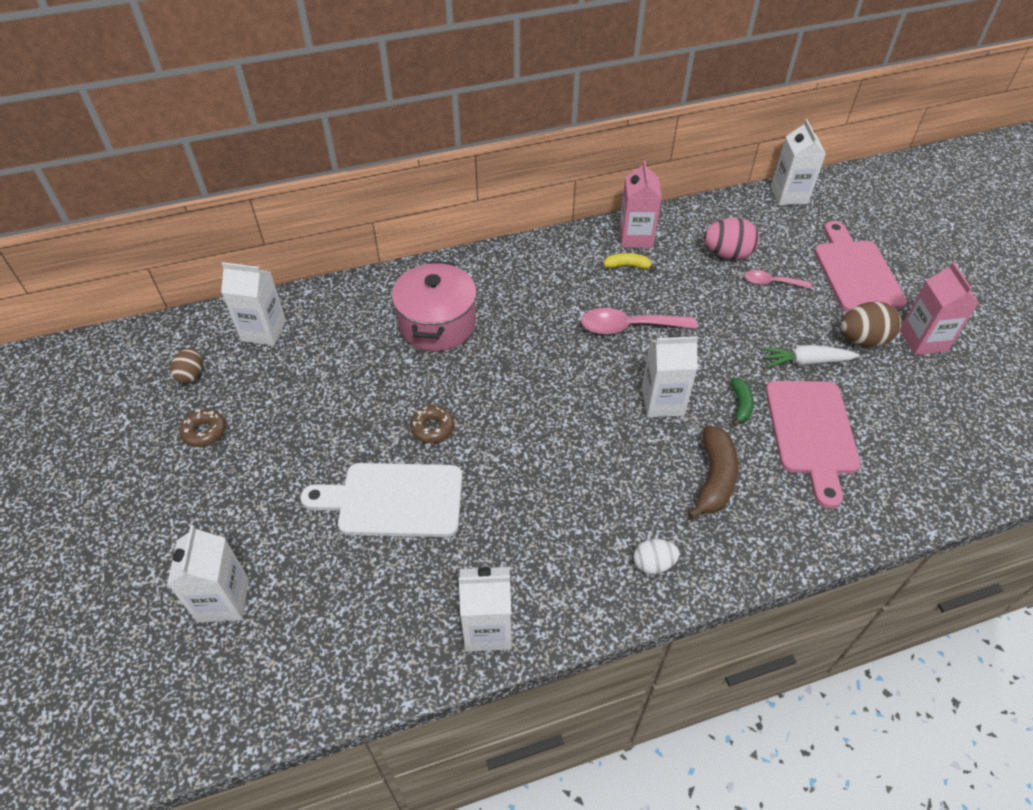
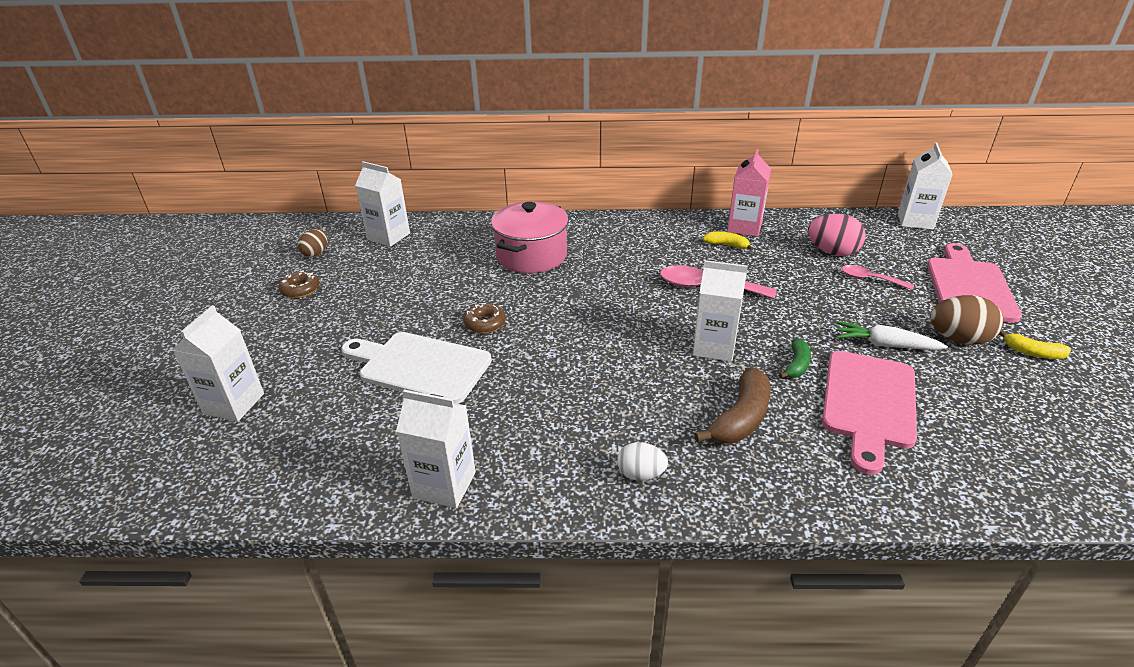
camera: 20 degrees right, 15 degrees down
(923, 340) = (1032, 352): pink carton -> yellow banana

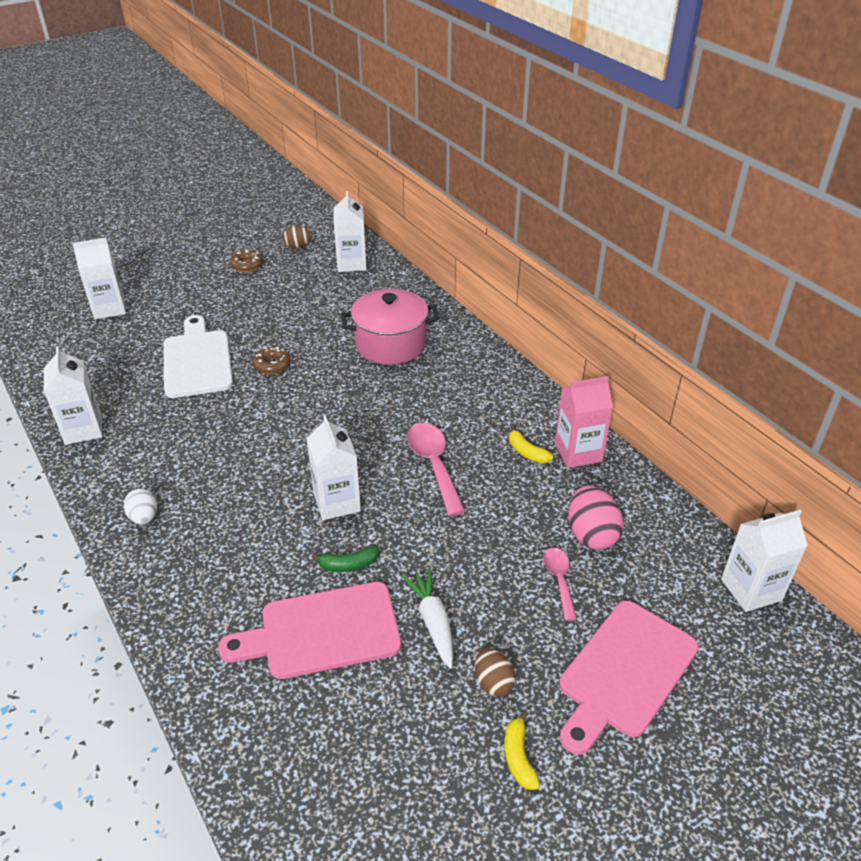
camera: 55 degrees right, 5 degrees up
(727, 245) = (527, 452): yellow banana -> yellow banana turned 150 degrees clockwise
(740, 418) = (245, 551): brown banana -> none
(958, 339) = (493, 682): brown egg -> brown egg, size x0.62
(969, 286) = (624, 673): pink cutting board -> pink cutting board turned 150 degrees clockwise

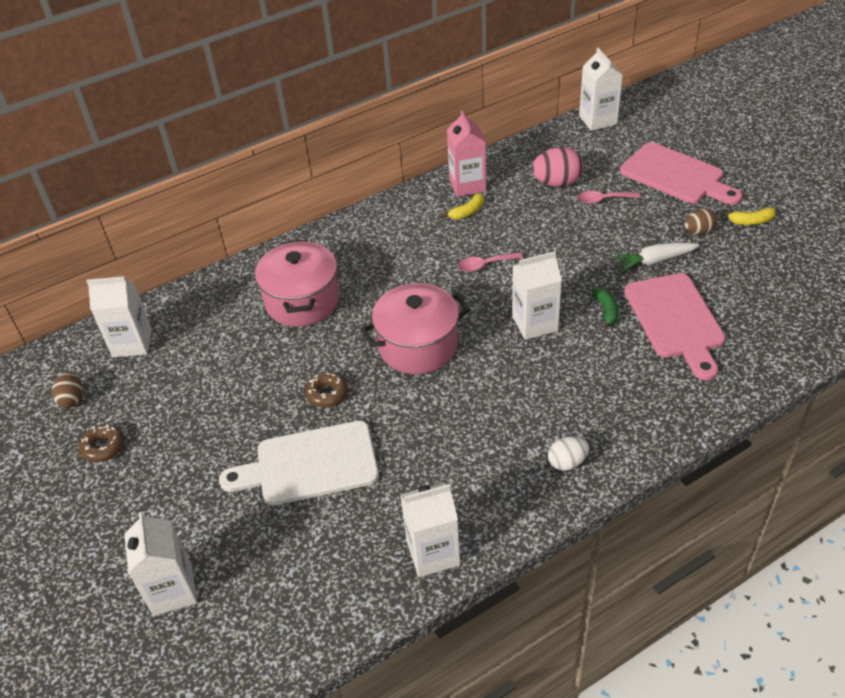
camera: 85 degrees left, 5 degrees up
(319, 417) = (418, 346): none -> pink pot
(434, 465) = (485, 265): pink spoon -> pink spoon, size x0.60

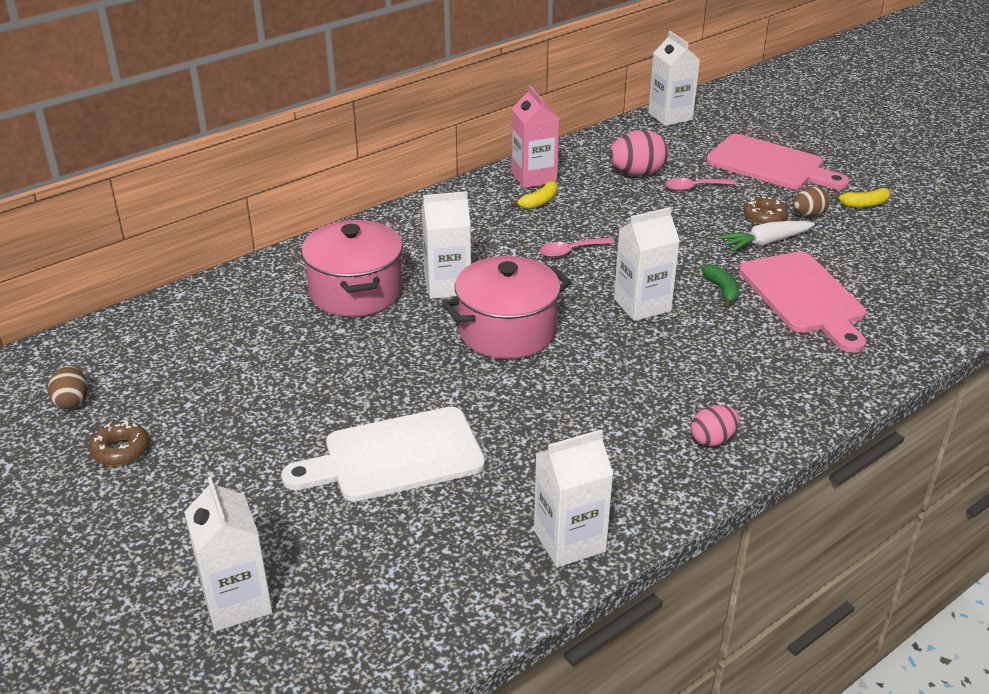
camera: 10 degrees left, 10 degrees down
(132, 343) = (144, 340): white carton -> white carton (447, 285)
(327, 394) = (403, 383): brown donut -> brown donut (764, 217)
(567, 462) = (712, 439): white egg -> pink egg

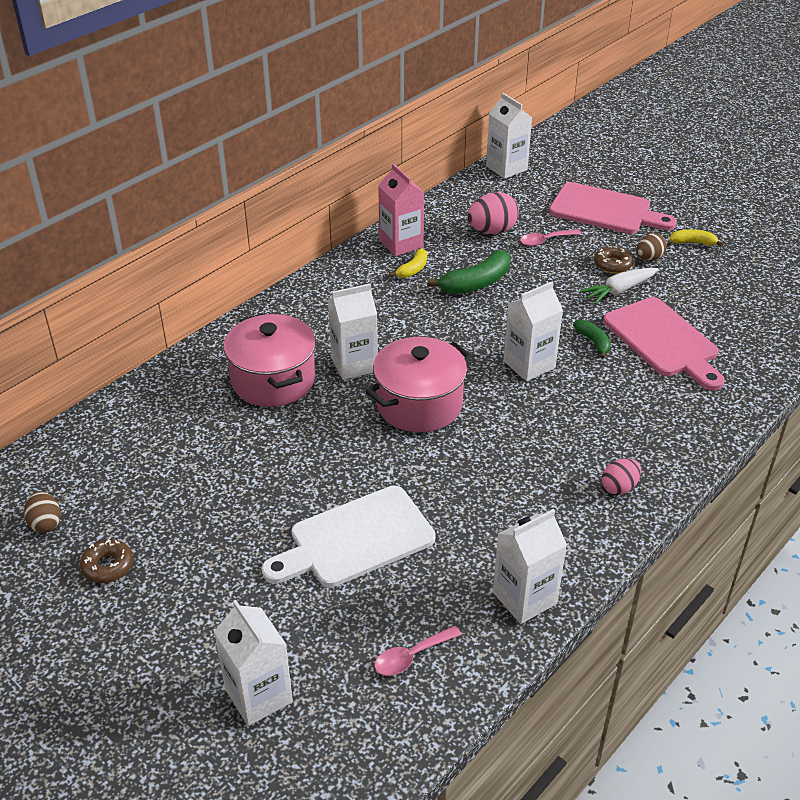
camera: 10 degrees left, 5 degrees up
(571, 251) = (454, 317): pink spoon -> pink spoon (411, 656)
(605, 221) = (476, 283): none -> green banana
(864, 204) = (693, 243): yellow banana -> yellow banana turned 150 degrees counterclockwise

